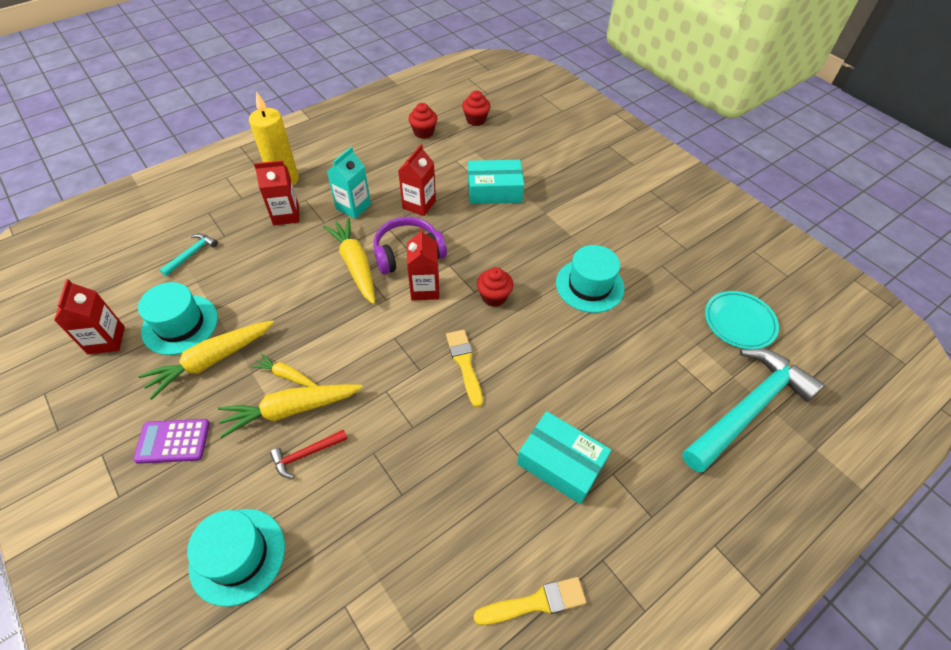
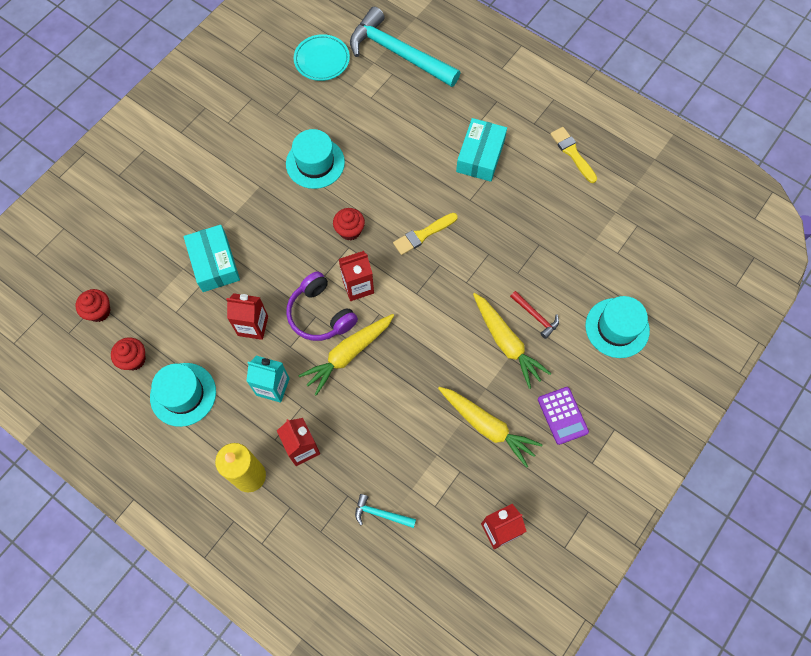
camera: 105 degrees left, 15 degrees up
(180, 324) = (462, 474): turquoise hat -> turquoise hat (183, 394)
(286, 375) = (479, 360): yellow carrot -> none

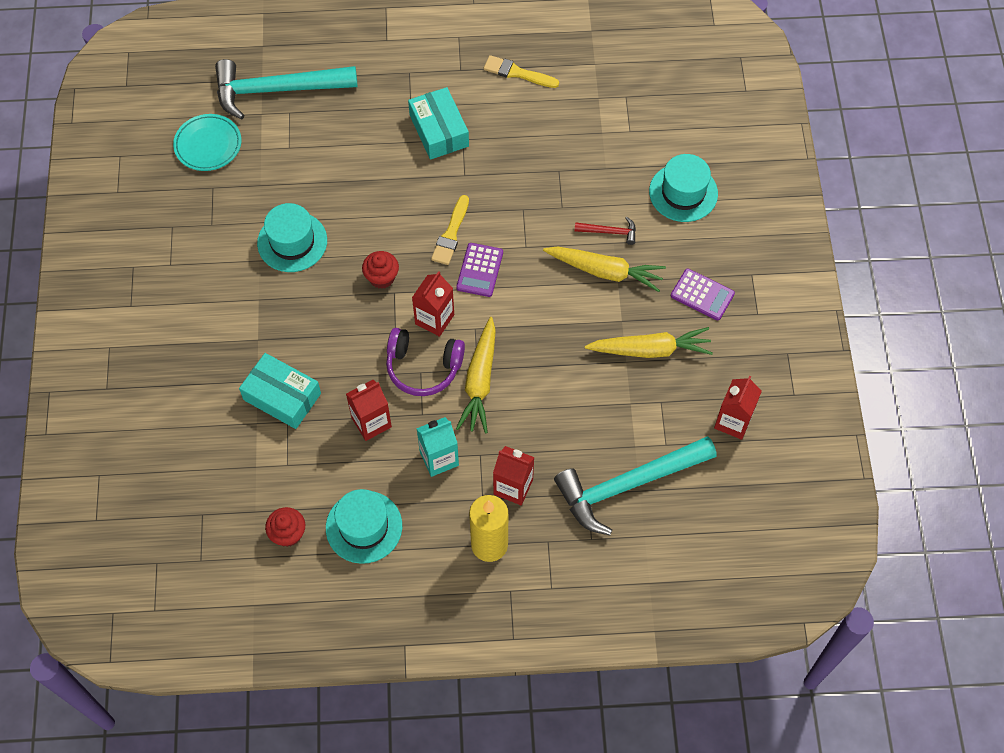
camera: 40 degrees left, 5 degrees down
(99, 311) = (212, 519): red cupcake -> none
(381, 514) = (628, 485): turquoise hammer -> turquoise hammer, size x2.39
(419, 275) = (480, 270): none -> purple calculator

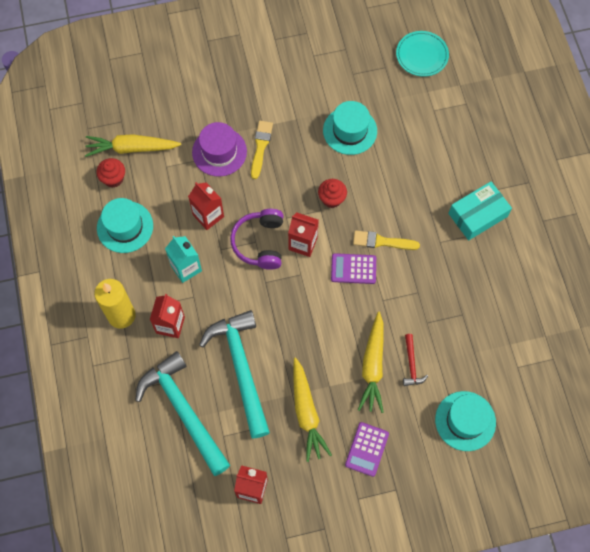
camera: 80 degrees right, 5 degrees up
(277, 90) = (484, 91): turquoise hammer -> turquoise hammer (241, 368)
(282, 396) = (219, 152): turquoise box -> purple hat
(480, 381) = (255, 286): yellow carrot -> yellow carrot (132, 148)
(518, 73) = (552, 266): yellow brush -> yellow brush (260, 147)

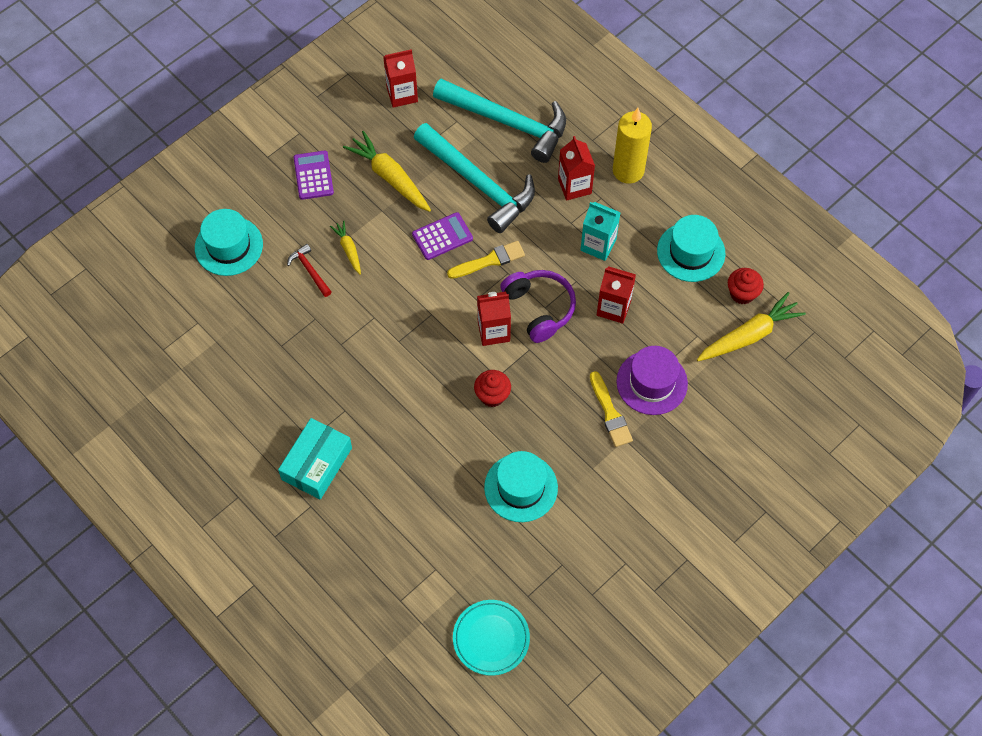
camera: 150 degrees right, 5 degrees down
(353, 269) = (423, 333): purple calculator -> purple calculator (442, 236)
(373, 366) = (348, 250): yellow carrot -> yellow carrot, size x0.54
(382, 241) = (409, 377): yellow brush -> yellow brush (489, 261)

